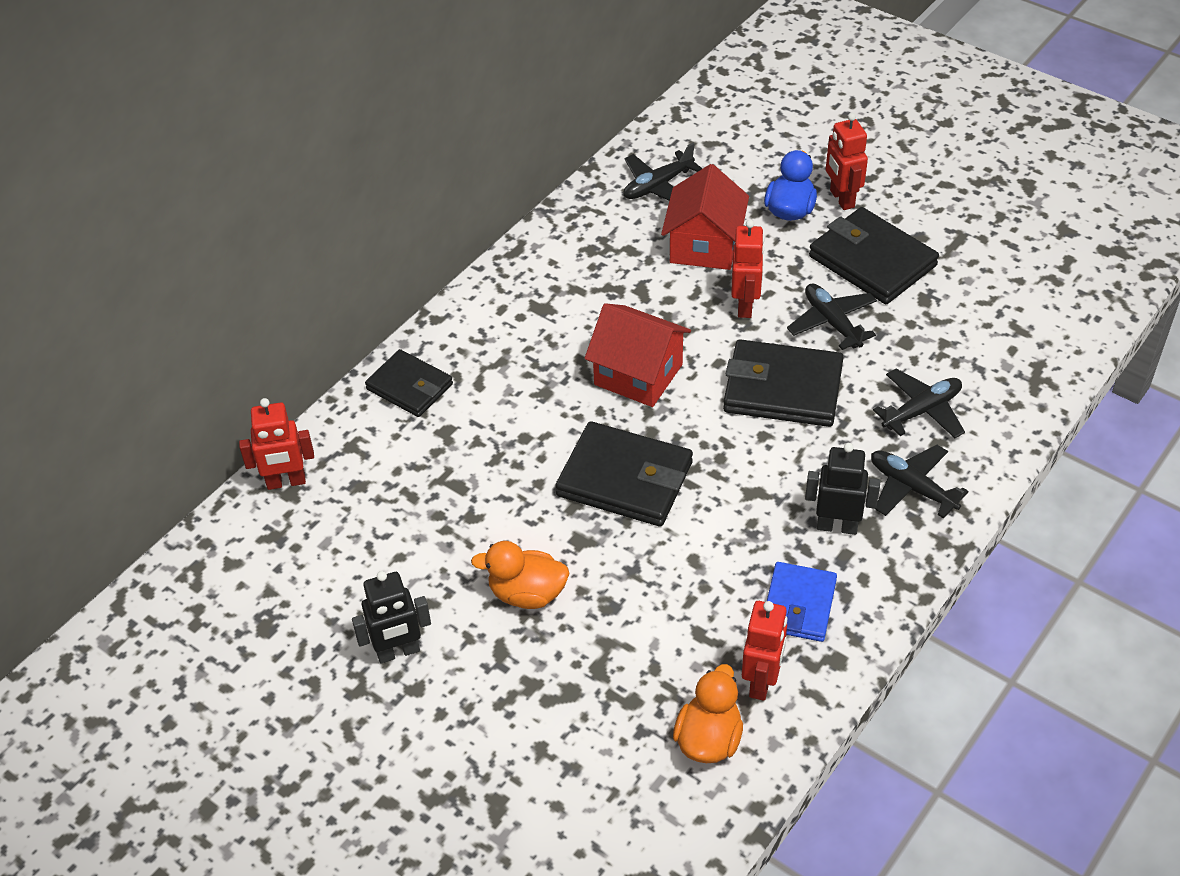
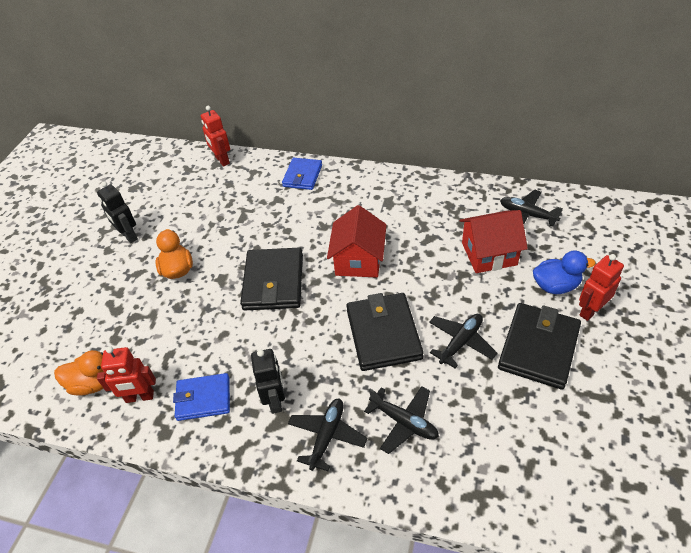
camera: 70 degrees right, 0 degrees up
(409, 387) = (302, 176): black wallet -> blue wallet
(745, 305) = (447, 291): red robot -> none

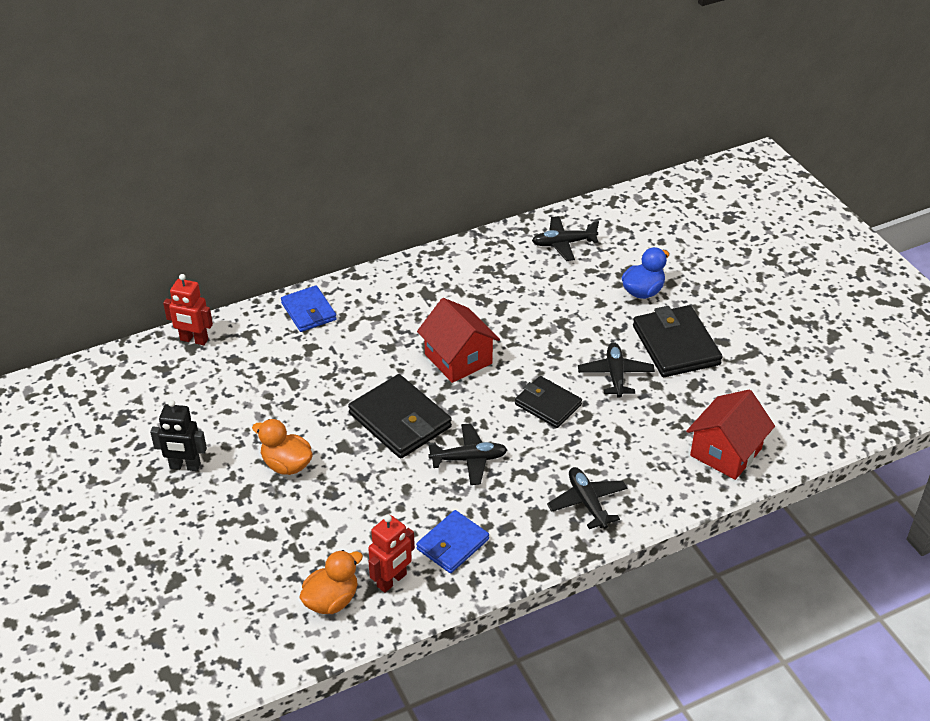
camera: 45 degrees left, 5 degrees down
(275, 400) = (516, 506): black robot -> none
(383, 334) = (548, 404): black wallet -> black wallet, size x0.64
(404, 422) = (633, 456): black plane -> black plane (469, 459)
(489, 254) = (565, 293): red house -> red house (726, 452)
(590, 311) = (686, 296): red robot -> none

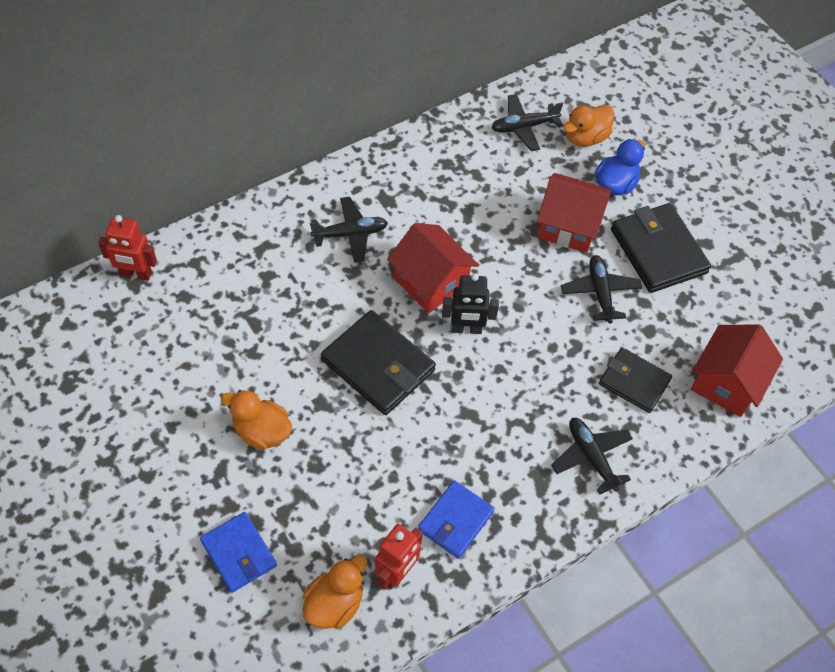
camera: 10 degrees left, 15 degrees up
(185, 466) = (149, 442): black robot -> black robot (466, 329)
(308, 311) = (259, 229): blue wallet -> blue wallet (239, 553)
(469, 459) = (459, 410): black plane -> black plane (350, 234)
(548, 404) = (534, 335): black wallet -> black wallet (634, 382)
(593, 322) = (568, 226): none -> red house
(620, 254) = (585, 138): none -> orange duck

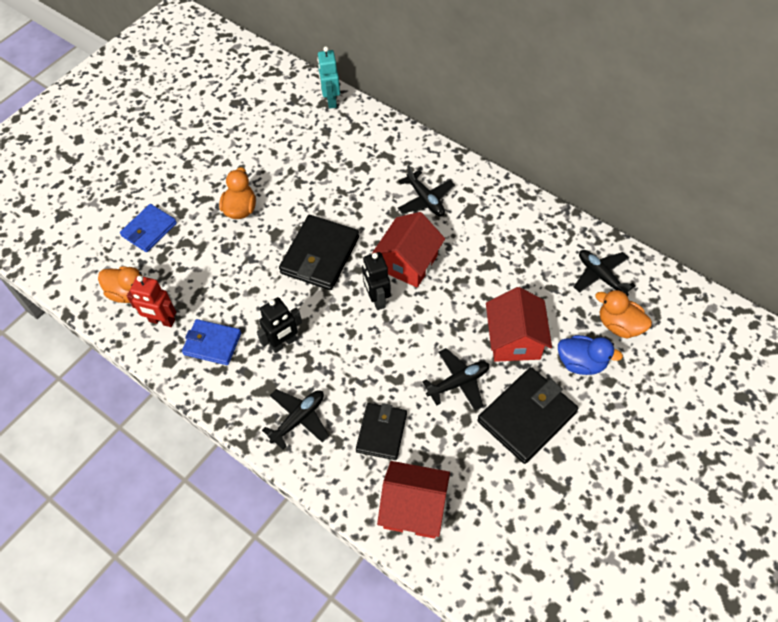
camera: 75 degrees right, 0 degrees up
(136, 274) = (331, 100): red robot -> turquoise robot
(487, 442) = (283, 343): none -> black robot

